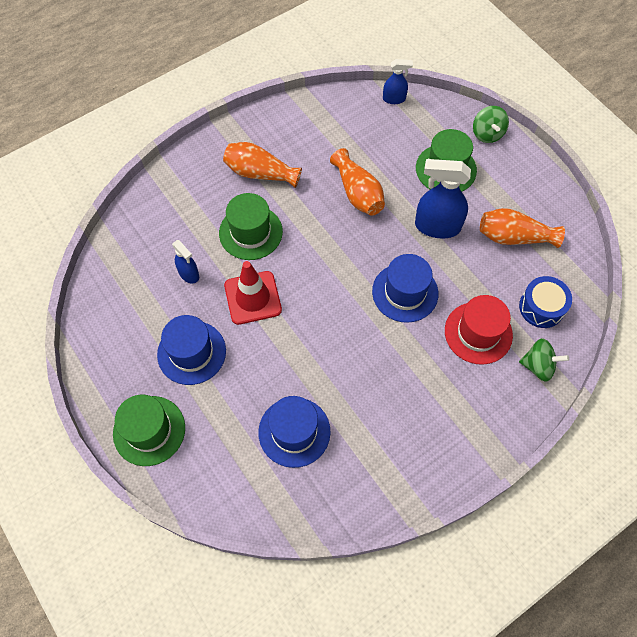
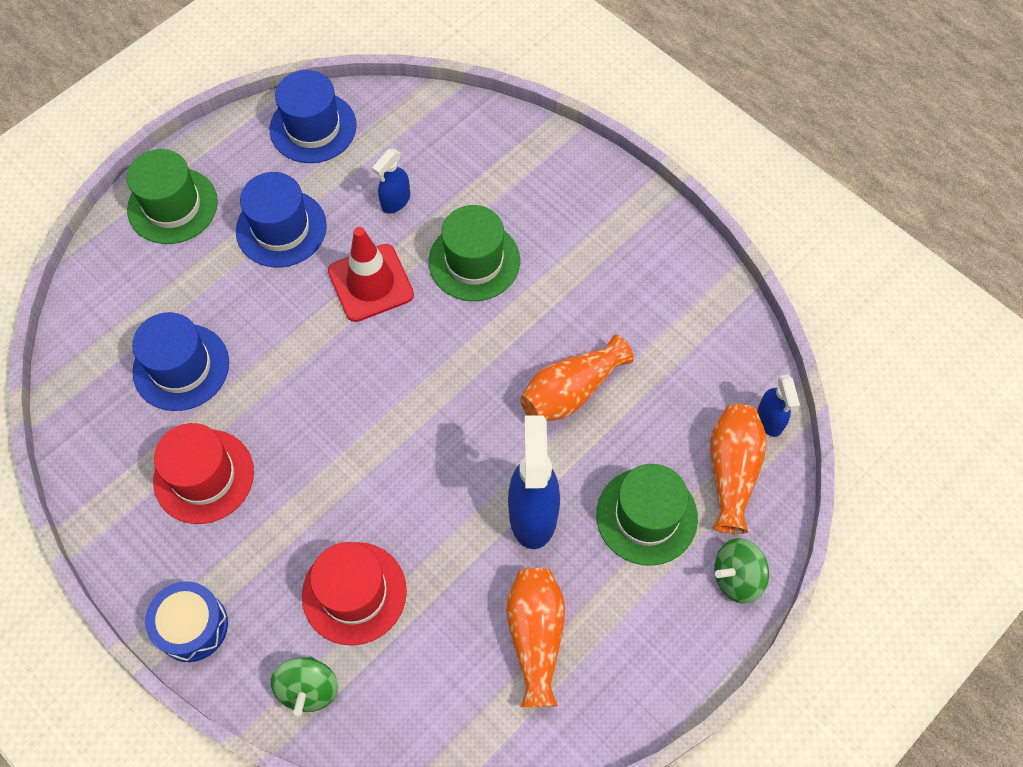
camera: 80 degrees right, 0 degrees up
(260, 173) = (577, 254): orange vase -> orange vase (731, 471)
(384, 421) = (204, 476): none -> red hat
(405, 292) = (408, 480): blue hat -> blue hat (313, 127)
(541, 307) = (411, 689): blue drum -> blue drum (192, 626)

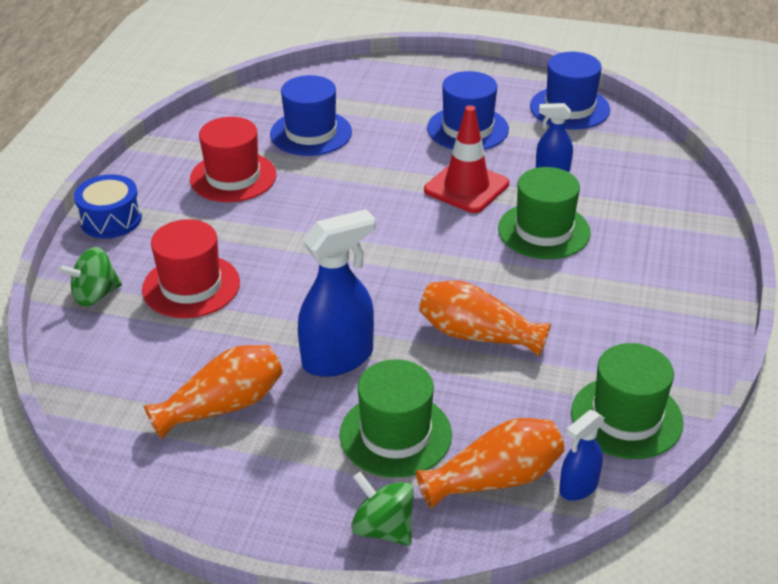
camera: 60 degrees right, 25 degrees down
(172, 206) = (434, 79): green hat -> green hat (626, 417)

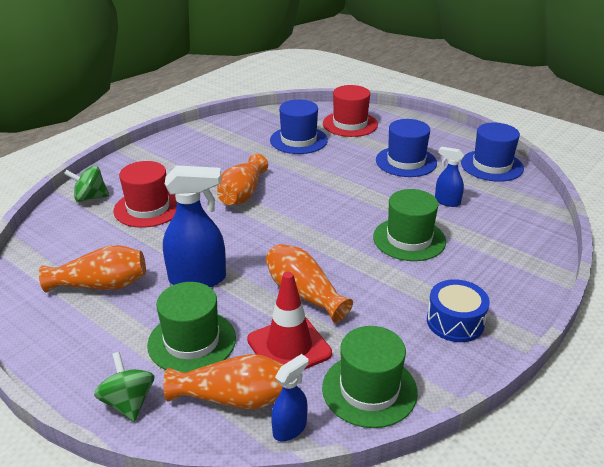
camera: 25 degrees right, 5 degrees down
(111, 219) = (137, 159): blue drum -> blue drum (455, 322)
(233, 177) = (229, 153): red hat -> red hat (350, 124)
(300, 229) = (242, 194): none -> orange vase
(466, 187) = (375, 197): red traffic cone -> red traffic cone (289, 347)
(578, 487) = (290, 428): blue spray bottle -> blue spray bottle turned 150 degrees clockwise

